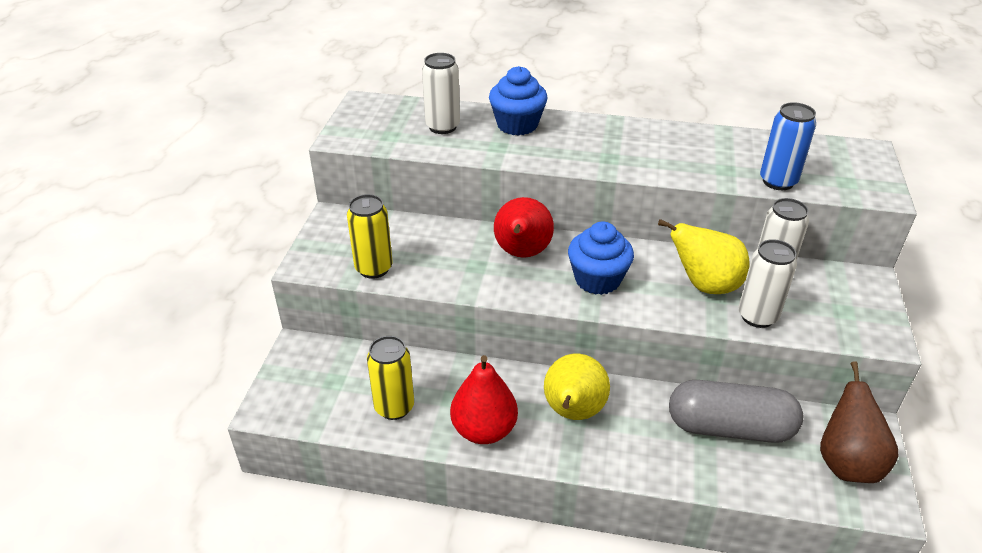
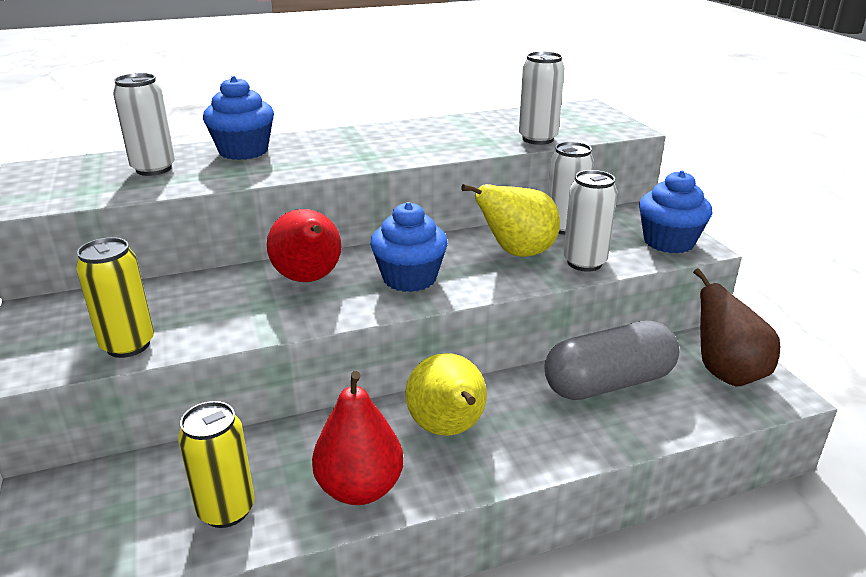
camera: 30 degrees left, 10 degrees down
(778, 181) = (538, 139): blue can -> white can
(859, 322) = (668, 242): none -> blue cupcake

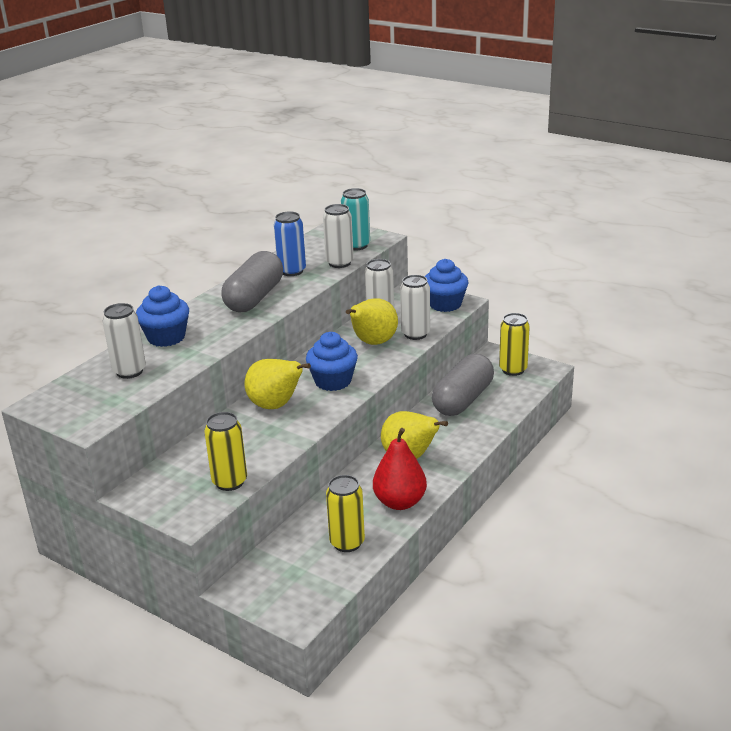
camera: 35 degrees left, 0 degrees up
(309, 279) = (276, 406): red pear -> yellow pear
(390, 144) = (254, 298): none -> grey capsule
(471, 132) = (292, 271): none -> blue can
(584, 129) = (356, 246): none -> turquoise can
(726, 373) = (513, 370): brown pear -> yellow can

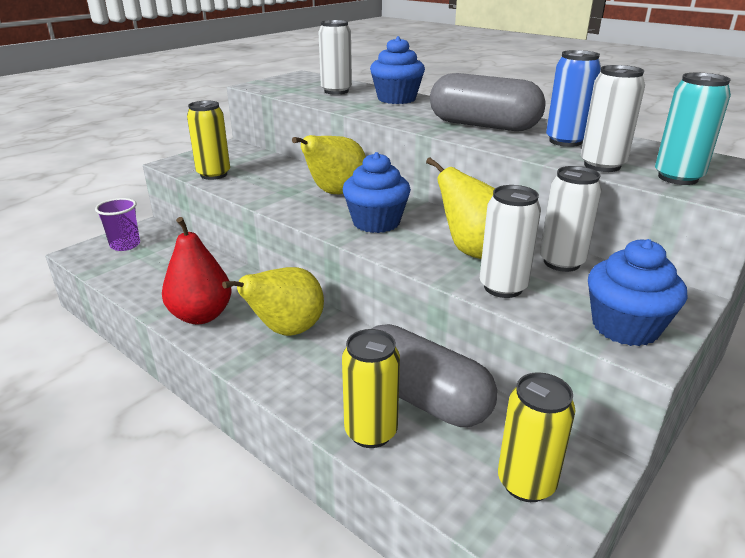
camera: 95 degrees right, 0 degrees up
(279, 590) = (125, 245): none -> purple cup
(347, 543) = (158, 279): yellow can -> yellow can (371, 432)

